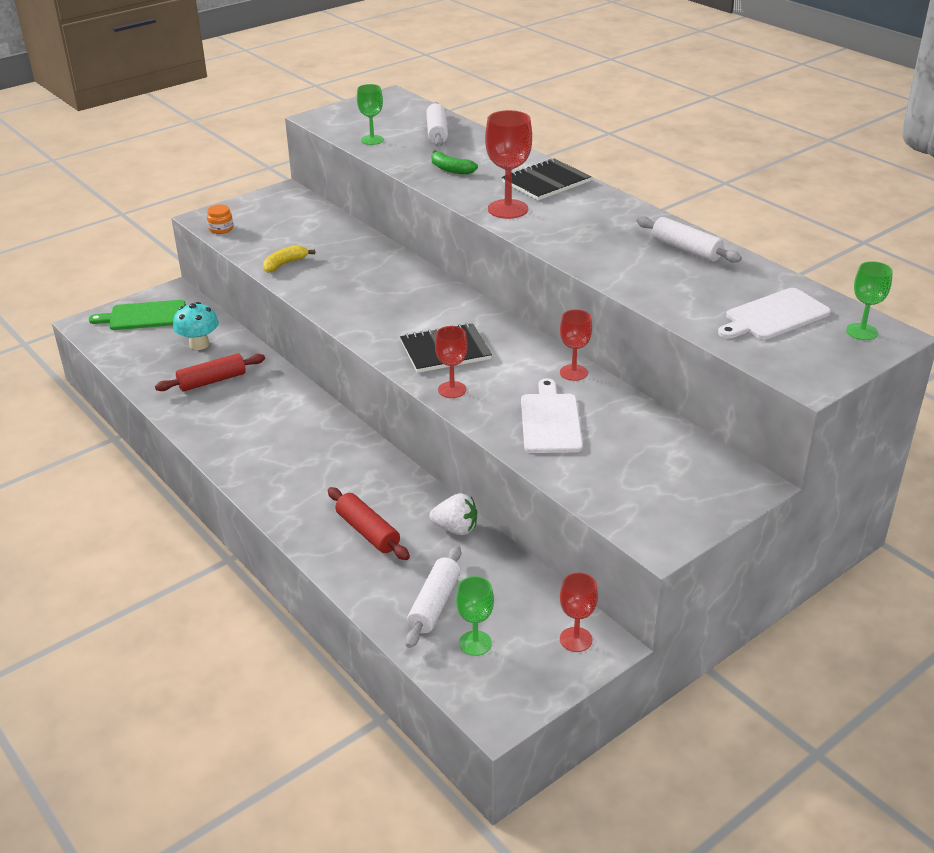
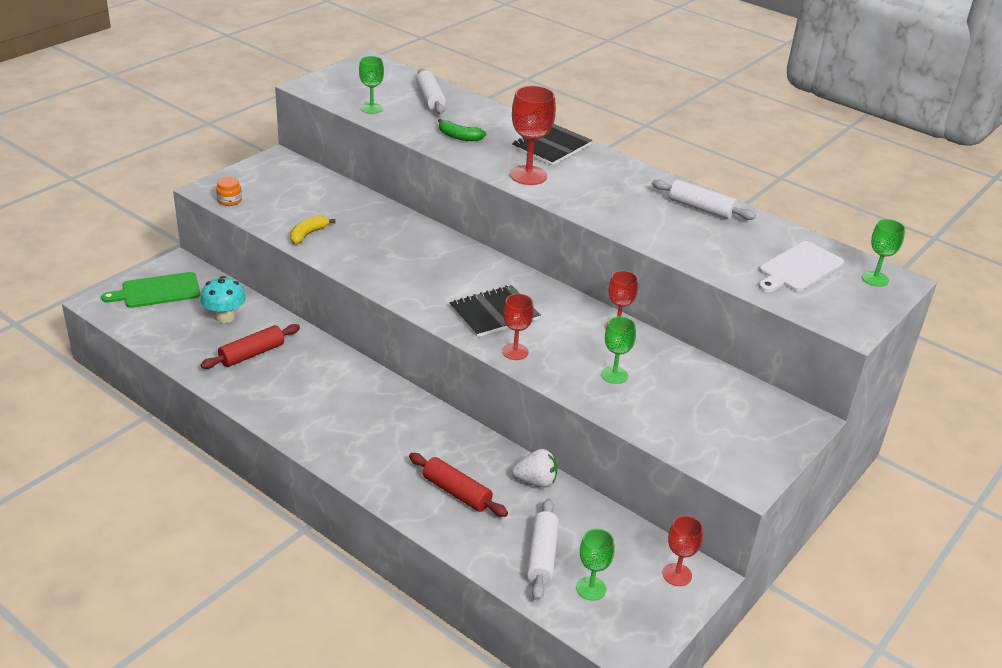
camera: 15 degrees left, 0 degrees up
(550, 421) = (614, 375): white cutting board -> green goblet

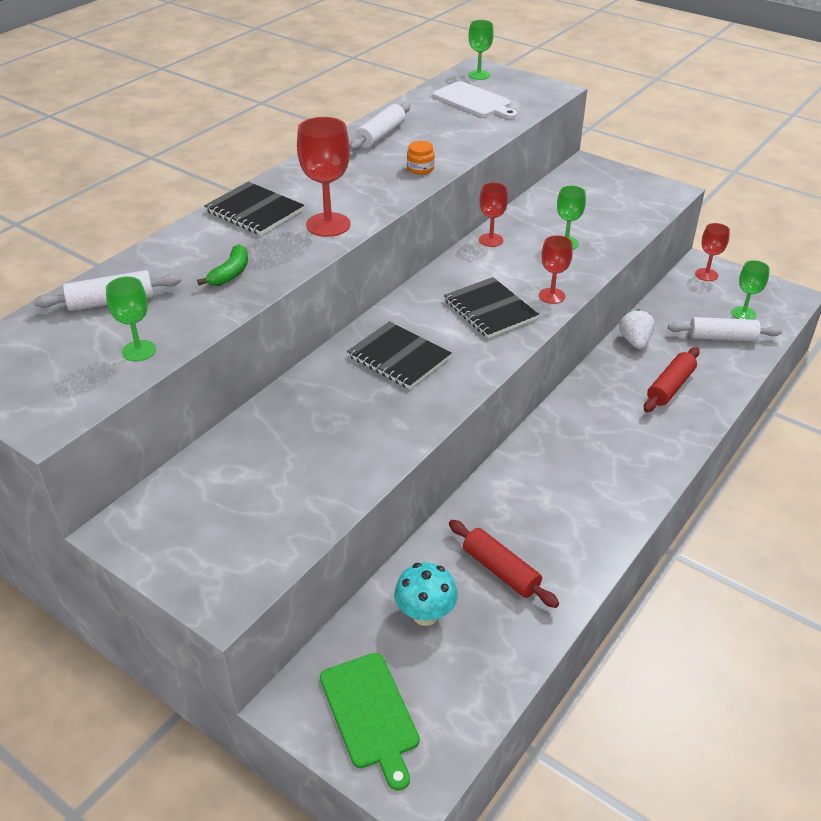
camera: 90 degrees left, 5 degrees up
(229, 200) = (259, 567): orange jar -> orange jar (420, 169)
(308, 234) = (350, 467): yellow banana -> none
(430, 262) = (398, 357): none -> black notebook

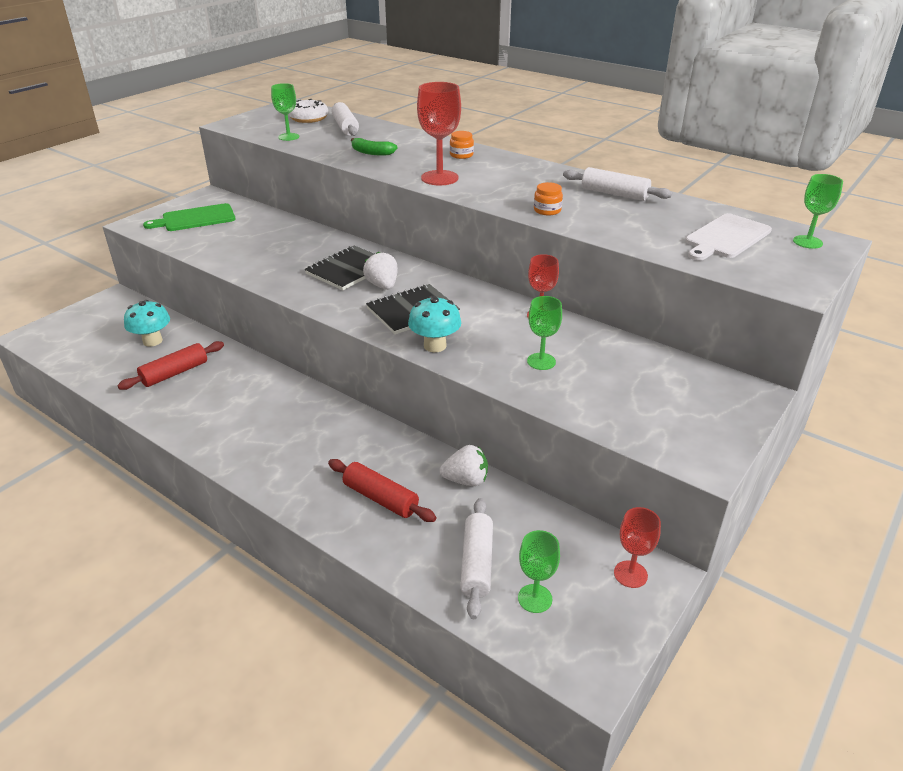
camera: 90 degrees right, 5 degrees down
(50, 340) = (308, 118): none -> white donut
(254, 211) = (461, 155): black notebook -> orange jar
(370, 714) = (89, 322): green cutting board -> green cutting board (195, 218)
(436, 331) = (382, 285): none -> white strawberry
(552, 296) = (435, 346): red goblet -> turquoise mushroom

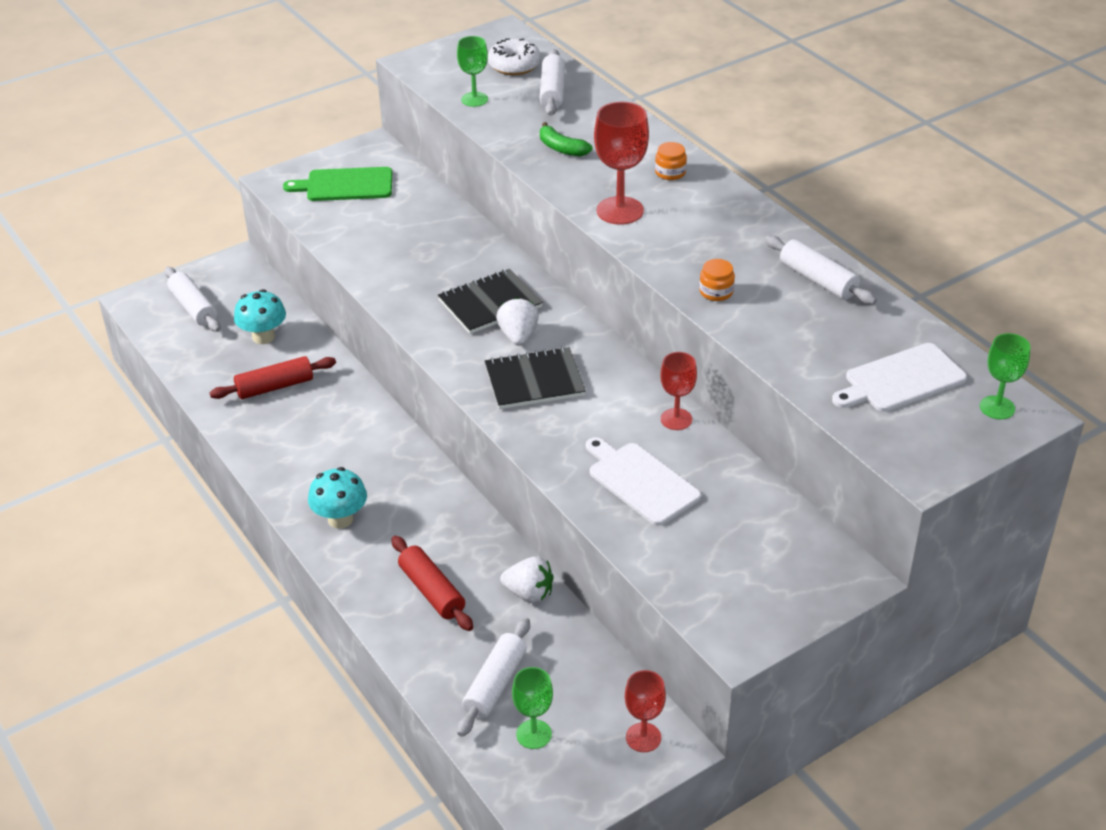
camera: 20 degrees right, 5 degrees up
(83, 331) = (194, 307): none -> white rolling pin
(435, 346) = (535, 434): turquoise mushroom -> turquoise mushroom (340, 519)
(541, 361) = (640, 481): green goblet -> white cutting board

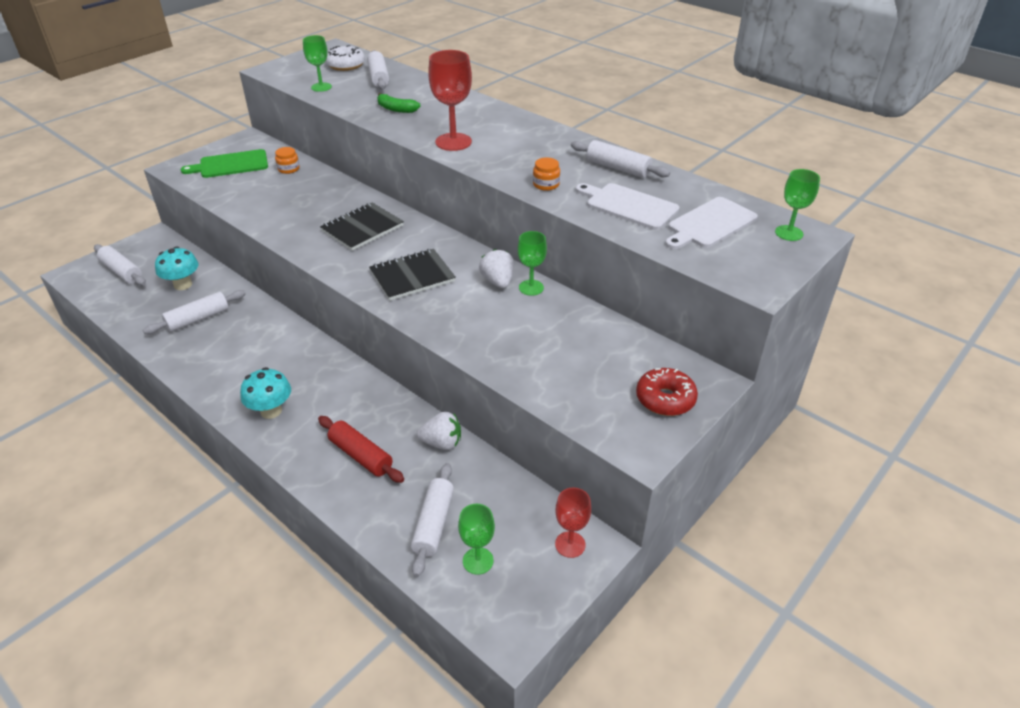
camera: 15 degrees left, 0 degrees up
(275, 386) = (198, 319): red rolling pin -> white rolling pin
(518, 336) = (390, 247): white strawberry -> white strawberry (498, 282)
(640, 481) = (519, 336): white cutting board -> white cutting board (628, 205)
(670, 172) = (482, 115): orange jar -> orange jar (288, 169)
(676, 419) = (531, 287): red goblet -> green goblet
(788, 589) = (665, 399): none -> red donut

